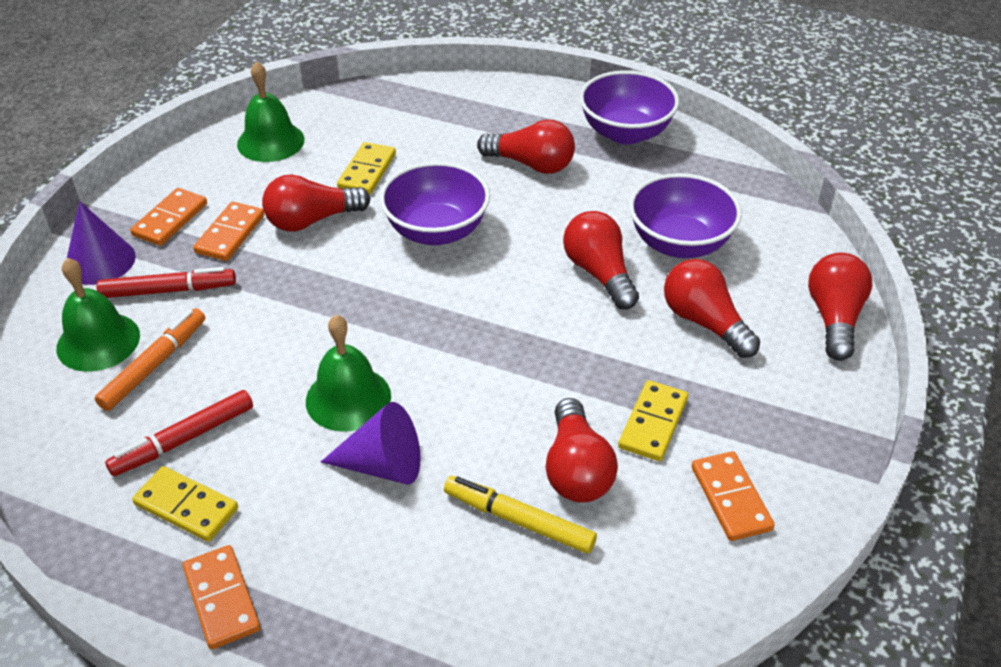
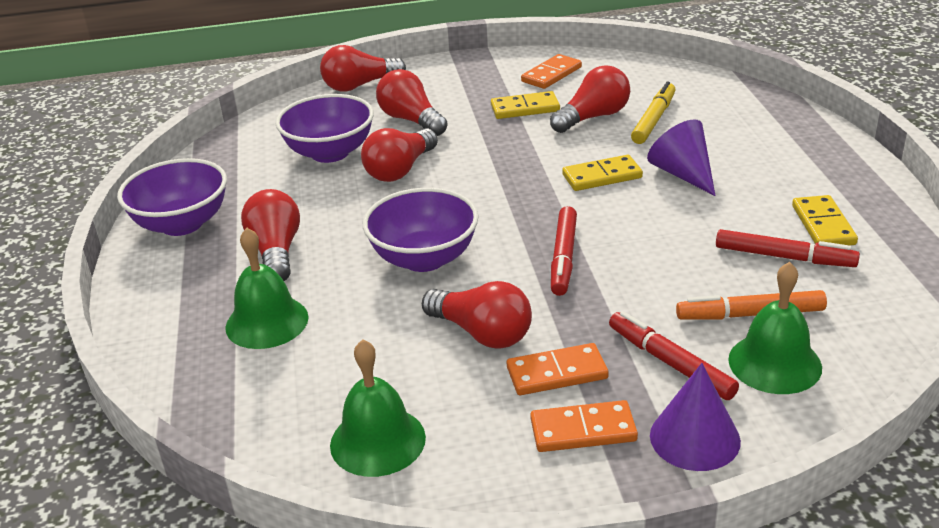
camera: 120 degrees left, 10 degrees down
(222, 599) = (848, 179): orange domino -> none
(348, 304) = (563, 257): none -> red marker
(348, 398) = (651, 211): green bell -> green bell (267, 322)
(367, 171) = (372, 340): yellow domino -> yellow domino (602, 176)
(519, 520) = (654, 120): yellow marker -> yellow marker turned 150 degrees counterclockwise
(704, 322) = (411, 120): red light bulb -> red light bulb turned 120 degrees clockwise

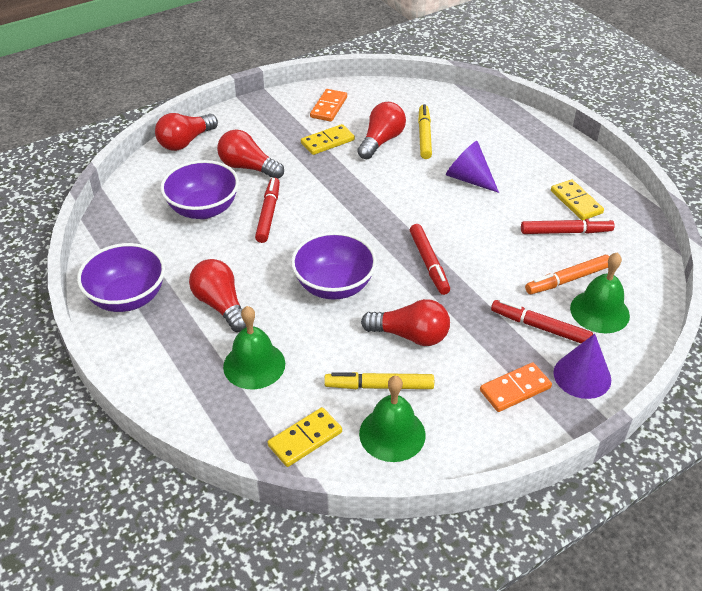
camera: 25 degrees left, 10 degrees up
(400, 170) = (268, 214): red light bulb -> red marker
(400, 381) = (379, 386): none -> yellow marker
(557, 373) = (475, 353): orange domino -> none
(602, 176) = (416, 191): yellow domino -> yellow domino (305, 439)

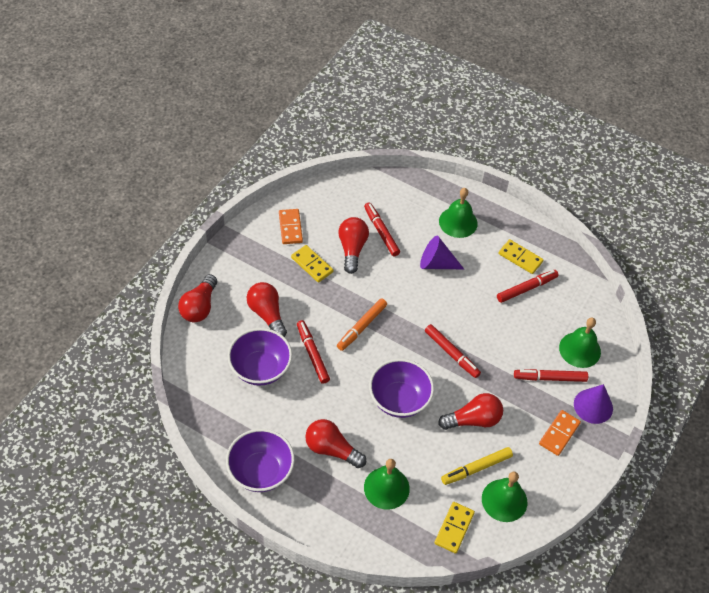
camera: 30 degrees left, 10 degrees up
(248, 167) = (267, 314): red light bulb -> red light bulb turned 60 degrees clockwise
(327, 141) = (312, 265): yellow domino -> yellow domino turned 75 degrees counterclockwise
(424, 136) = (381, 232): yellow marker -> red marker
(520, 151) = (458, 222): none -> green bell
(567, 280) = (548, 331): orange marker -> orange marker (361, 327)

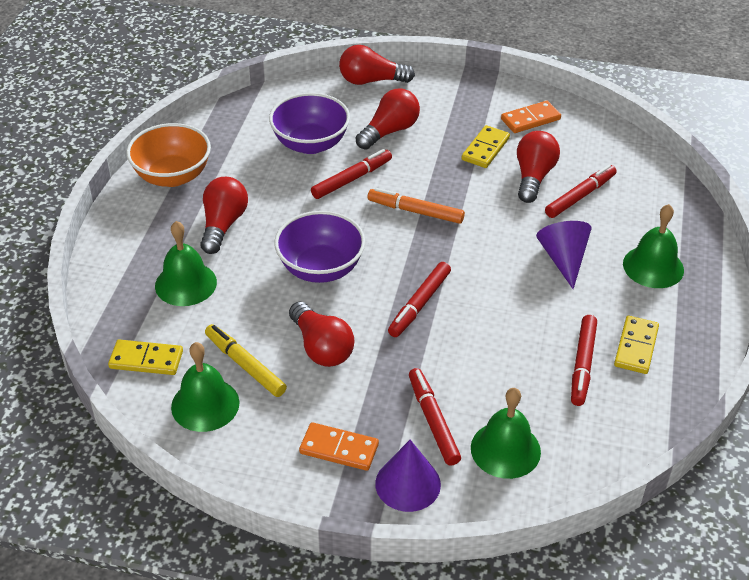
camera: 75 degrees right, 10 degrees down
(261, 471) = (172, 176): purple bowl -> orange bowl
(352, 249) = (533, 177): red light bulb -> red light bulb turned 60 degrees counterclockwise
(526, 288) = (582, 364): red marker -> red marker turned 60 degrees clockwise

